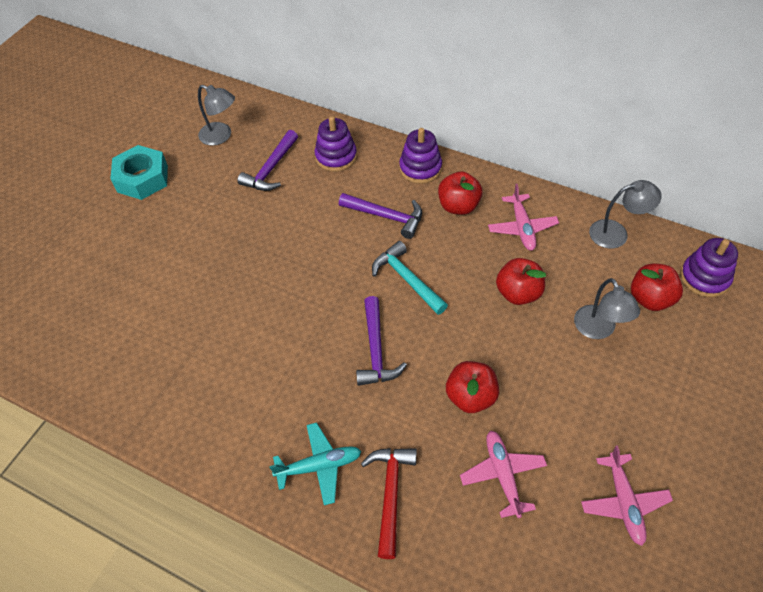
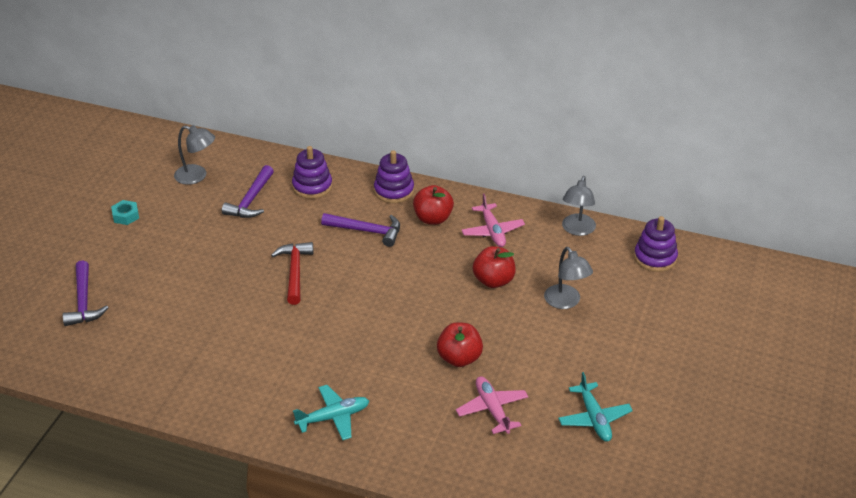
camera: 10 degrees left, 15 degrees down
(142, 178) = (126, 216): turquoise nut -> turquoise nut, size x0.52
(376, 350) = (371, 332): purple hammer -> purple hammer (84, 302)
(390, 494) = (398, 430): red hammer -> red hammer (294, 272)
(407, 279) = (392, 278): turquoise hammer -> none
(616, 233) = (577, 230): grey lamp -> grey lamp turned 120 degrees clockwise
(623, 502) = (594, 418): pink plane -> turquoise plane
(650, 299) = (609, 276): red apple -> none

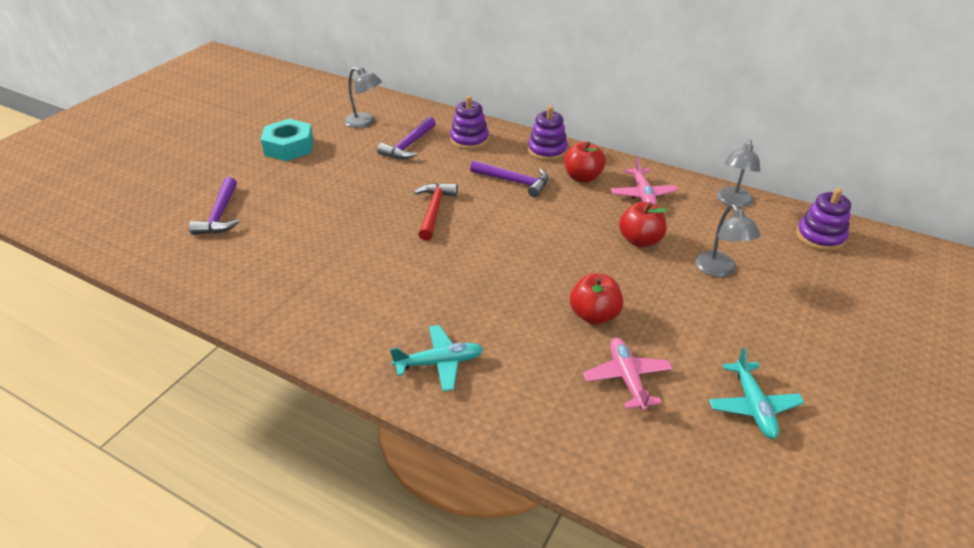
camera: 10 degrees right, 0 degrees up
(126, 216) = (289, 147): turquoise nut -> turquoise nut, size x1.92

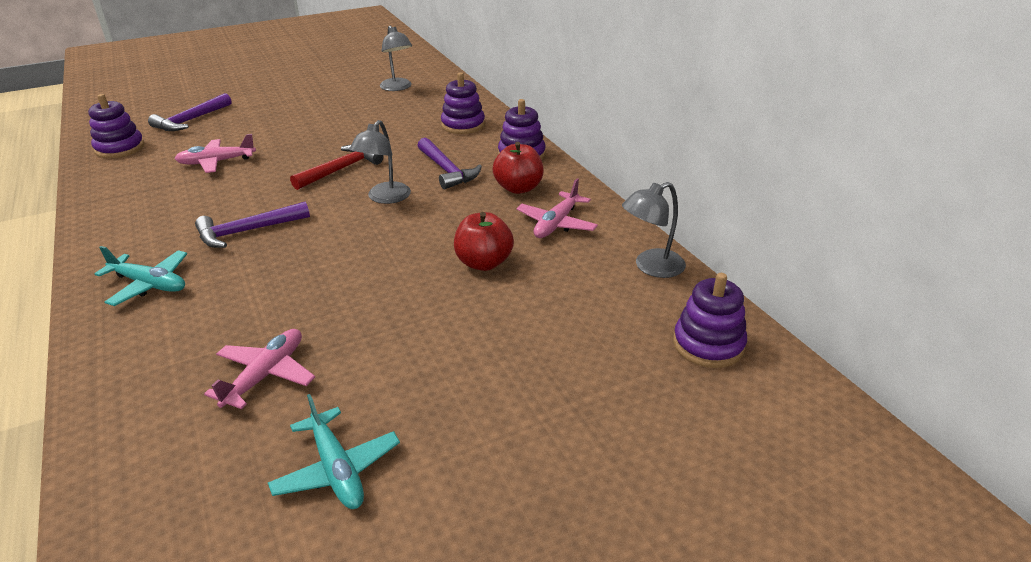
camera: 35 degrees right, 5 degrees down
(195, 267) = (120, 148): none -> purple stacking toy
(289, 147) = (312, 89): turquoise nut -> none
(316, 244) = (216, 162): none -> pink plane
(408, 145) = (404, 114): purple hammer -> purple hammer (247, 231)
(594, 315) = (329, 307): red apple -> none
(719, 270) = (523, 325): grey lamp -> grey lamp (384, 198)
(753, 406) = (337, 470): turquoise plane -> turquoise plane turned 60 degrees counterclockwise

